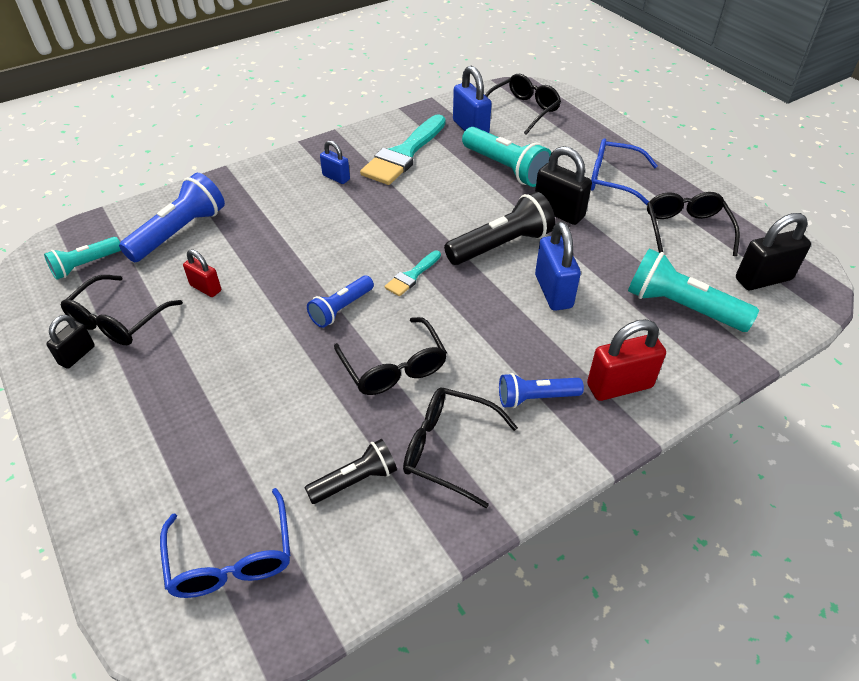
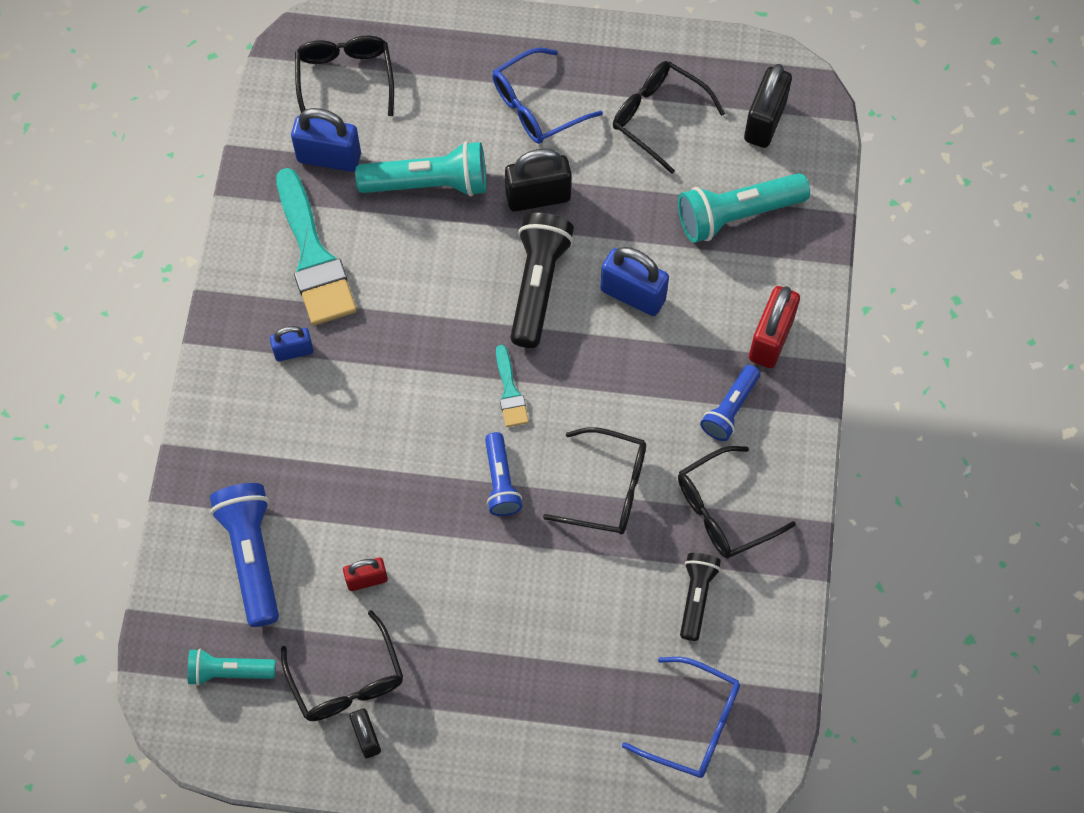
camera: 50 degrees left, 20 degrees up
(85, 265) = (229, 672): turquoise flashlight -> turquoise flashlight turned 90 degrees clockwise

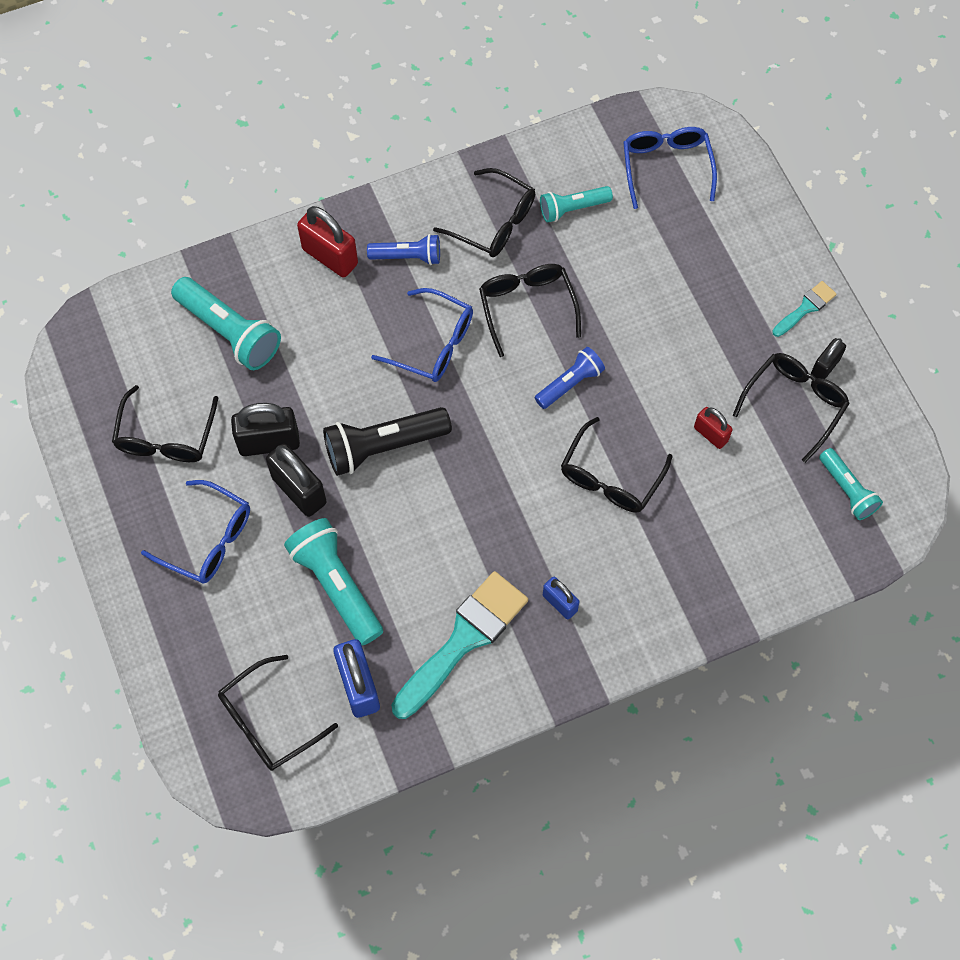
camera: 120 degrees left, 0 degrees up
(251, 556) = (750, 529): blue flashlight -> none
(383, 463) = (611, 477): none -> black glasses
(510, 392) = (491, 417): turquoise brush -> turquoise brush (806, 308)
(619, 382) = (433, 344): none -> blue glasses
(633, 294) = (349, 372): blue padlock -> none
(696, 597) = (572, 209): black flashlight -> turquoise flashlight
(764, 121) = (126, 353): black padlock -> black padlock (269, 442)
(771, 339) = (330, 256): red padlock -> red padlock turned 45 degrees clockwise

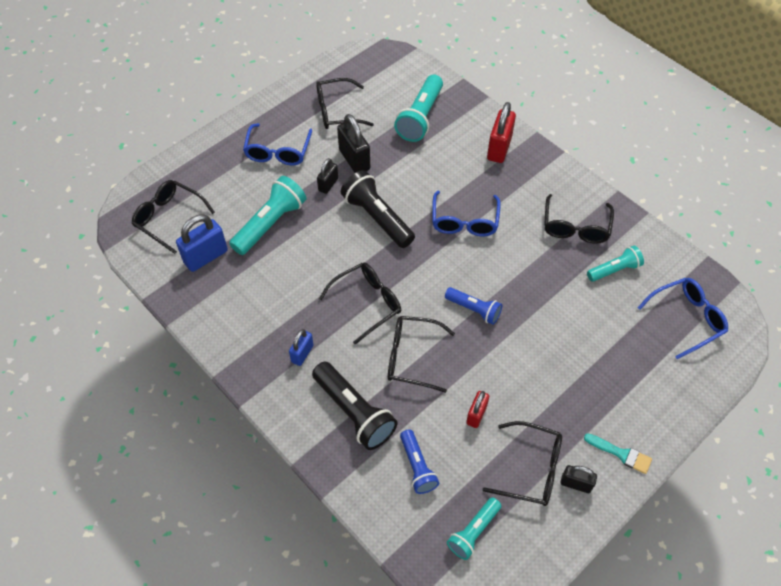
camera: 70 degrees right, 10 degrees down
(299, 490) = (328, 184): black padlock -> black padlock, size x0.59
(408, 256) = (522, 188): blue flashlight -> blue flashlight (417, 466)
(463, 639) = (256, 304): turquoise brush -> none
(527, 307) = (520, 266): black glasses -> black glasses (367, 303)
(572, 209) = (614, 270): turquoise flashlight -> turquoise flashlight turned 105 degrees clockwise
(662, 566) = (354, 412): none -> black flashlight

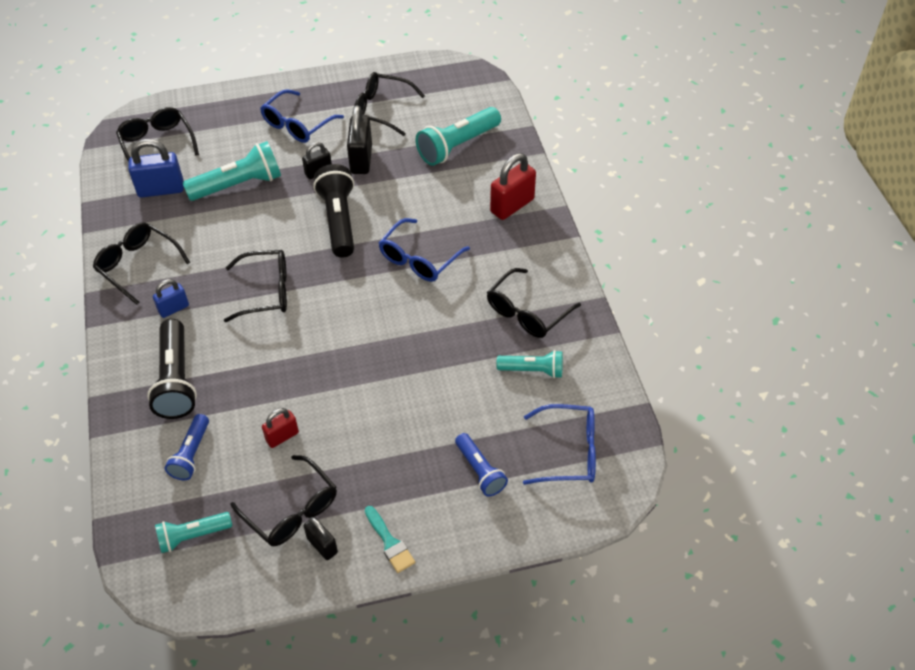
camera: 30 degrees right, 5 degrees down
(412, 357) = (266, 358): black glasses -> black glasses (138, 265)
(474, 309) = (360, 343): blue flashlight -> blue flashlight (480, 471)

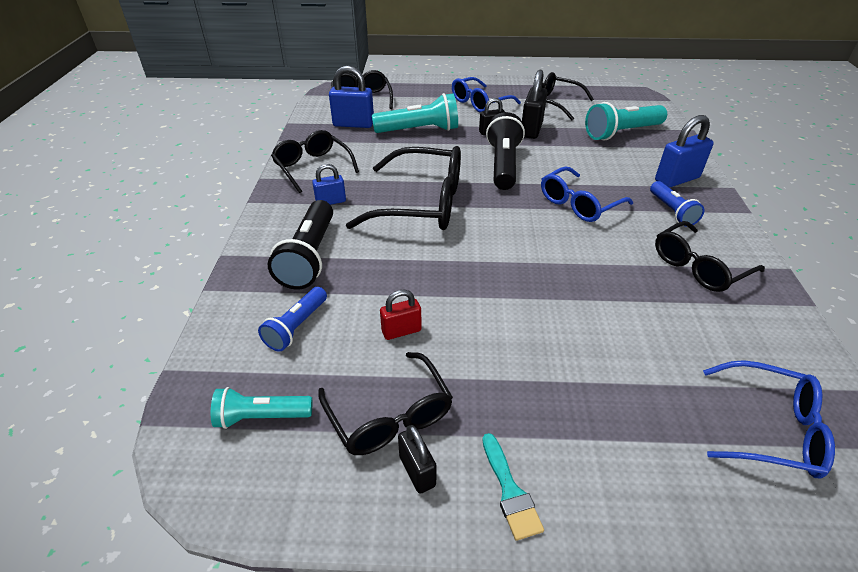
camera: 15 degrees right, 10 degrees down
(266, 292) = (421, 204): black glasses -> black glasses, size x1.55
(480, 471) = (643, 424): blue flashlight -> blue flashlight (672, 211)
(512, 206) = (677, 179): red padlock -> blue padlock
(532, 370) = (709, 323): turquoise flashlight -> none

